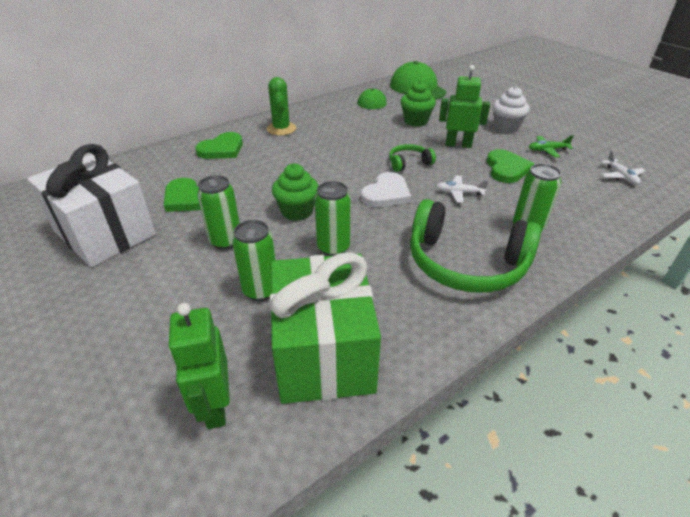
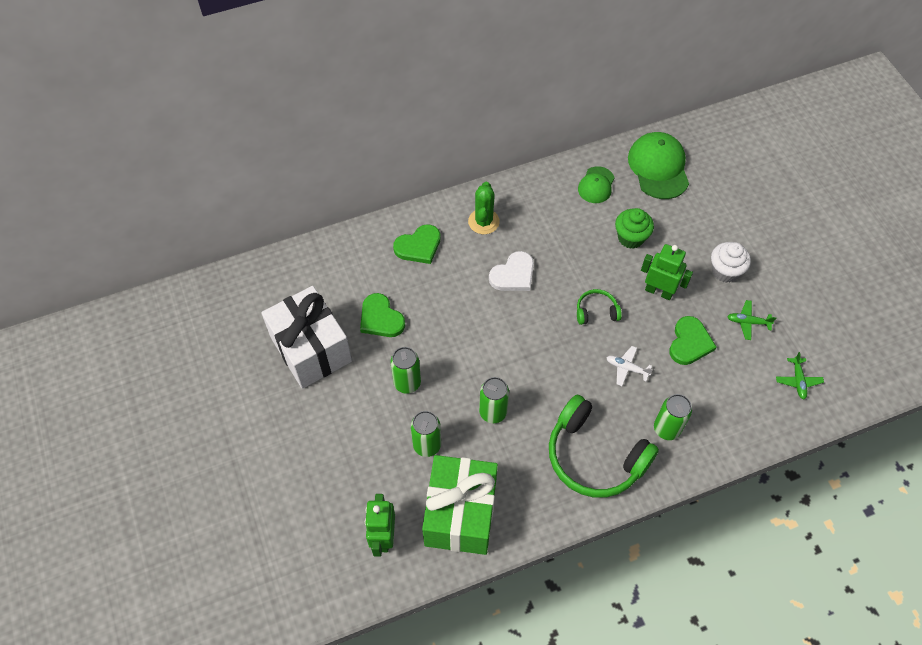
camera: 15 degrees right, 20 degrees up
(297, 211) = (473, 359): green cupcake -> none
(386, 193) = (559, 353): white heart -> white heart (513, 275)
(620, 176) = (798, 380): white plane -> green plane

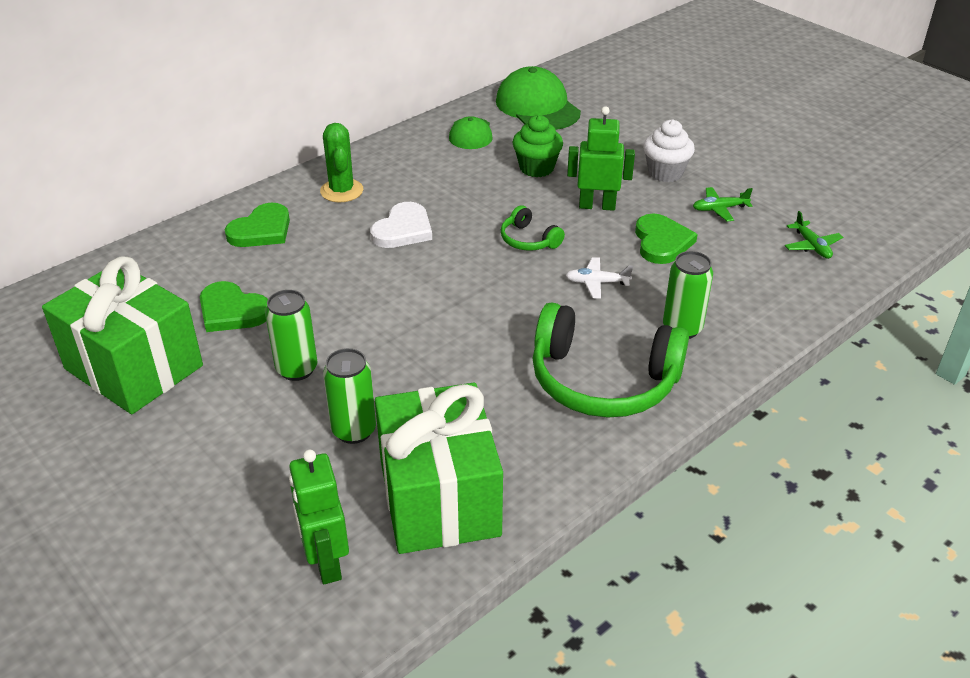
camera: 20 degrees left, 20 degrees down
(311, 349) = (134, 367): white gift -> green gift
(493, 412) = (437, 370): green can -> none
(596, 311) = (528, 240): green headphones -> green headphones turned 105 degrees counterclockwise

